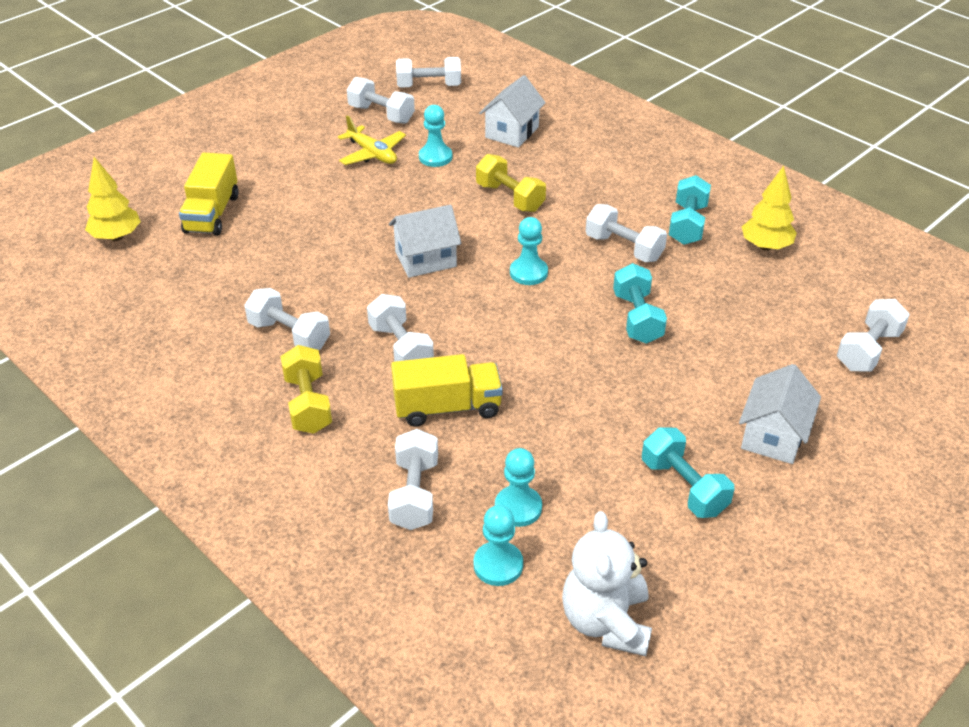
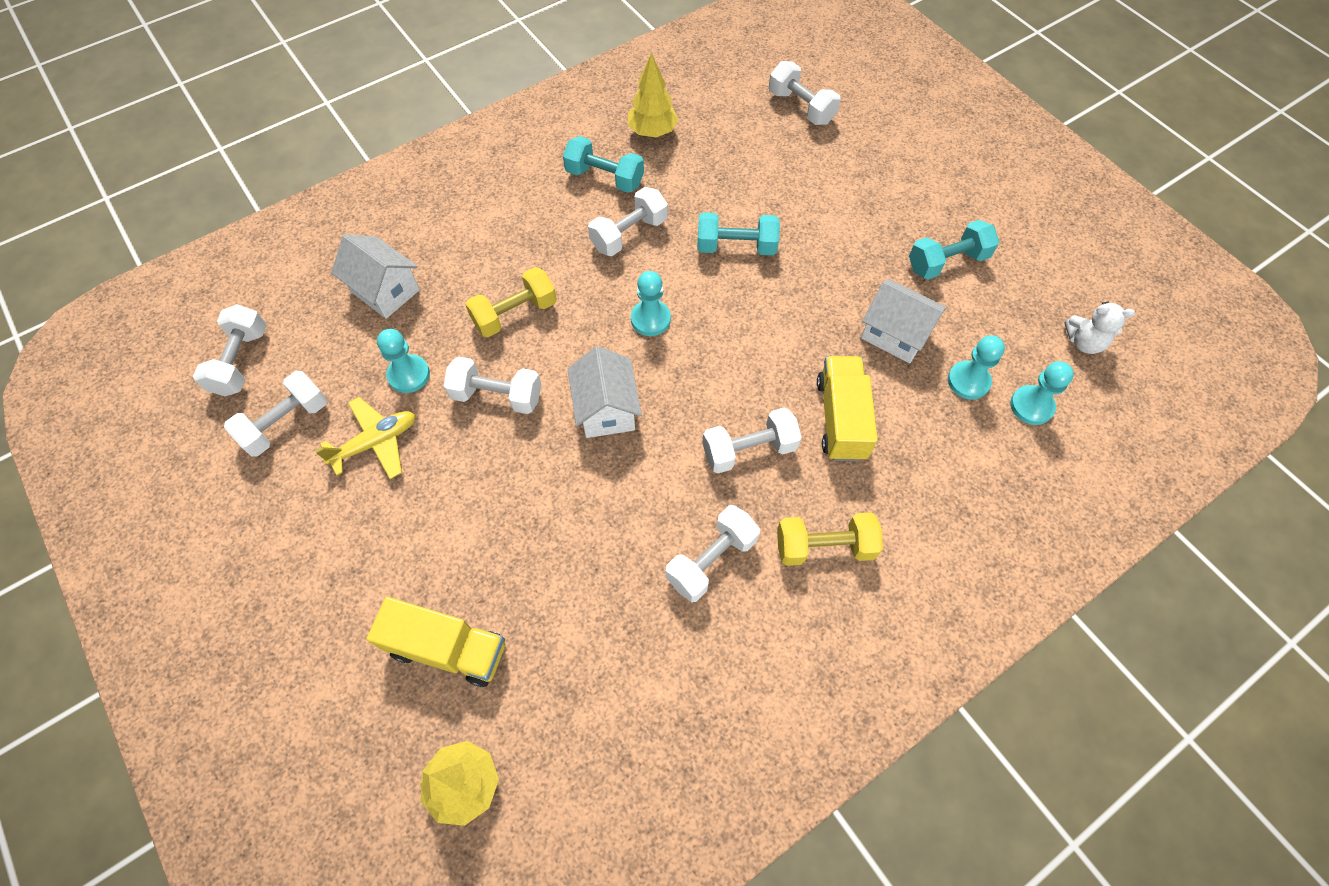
camera: 80 degrees left, 20 degrees up
(414, 494) = (951, 460): white dumbbell -> white dumbbell (497, 396)
(606, 622) = (1084, 342): white teddy bear -> white teddy bear, size x0.61
(773, 436) = (894, 192): white house -> white house (895, 334)

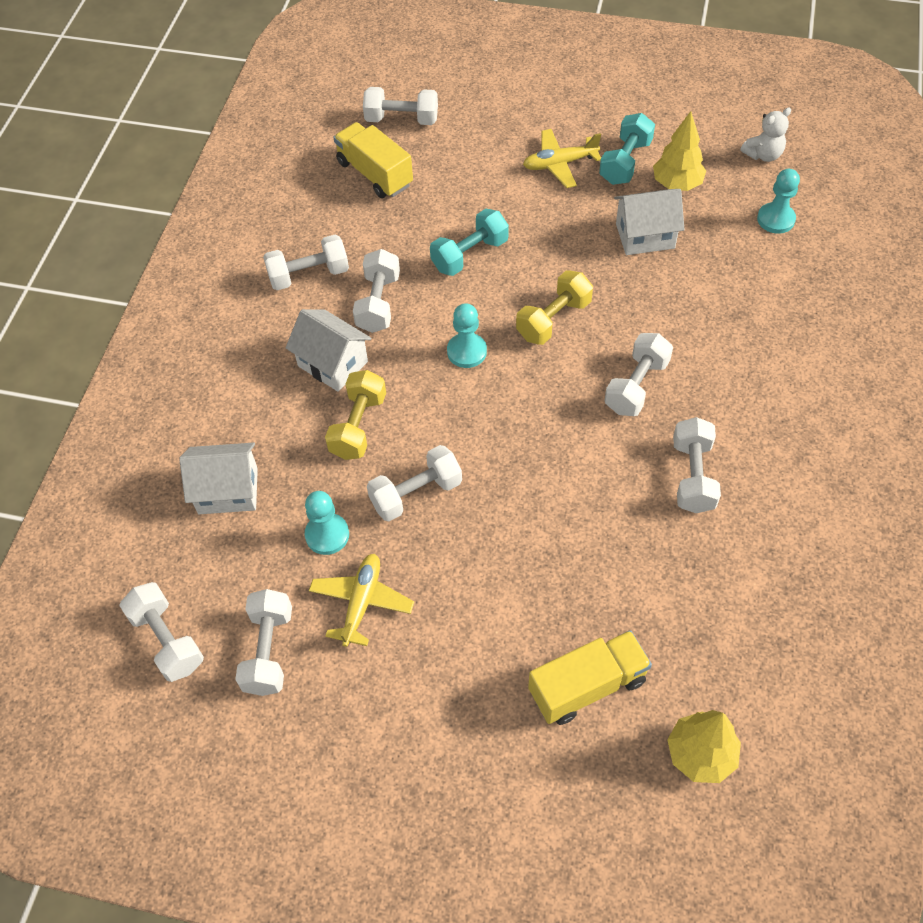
camera: 40 degrees left, 5 degrees down
(605, 178) = (309, 275): turquoise dumbbell -> white dumbbell
(606, 409) = (508, 438): white house -> white house (333, 364)
(652, 132) = (306, 214): yellow tree -> yellow tree (677, 184)
(824, 547) = (751, 407): yellow dumbbell -> yellow dumbbell (553, 319)
(841, 419) = (672, 318): yellow truck -> yellow truck (375, 174)
(888, 225) = (559, 164): none -> yellow plane
(968, 381) = (722, 232): turquoise pawn -> none

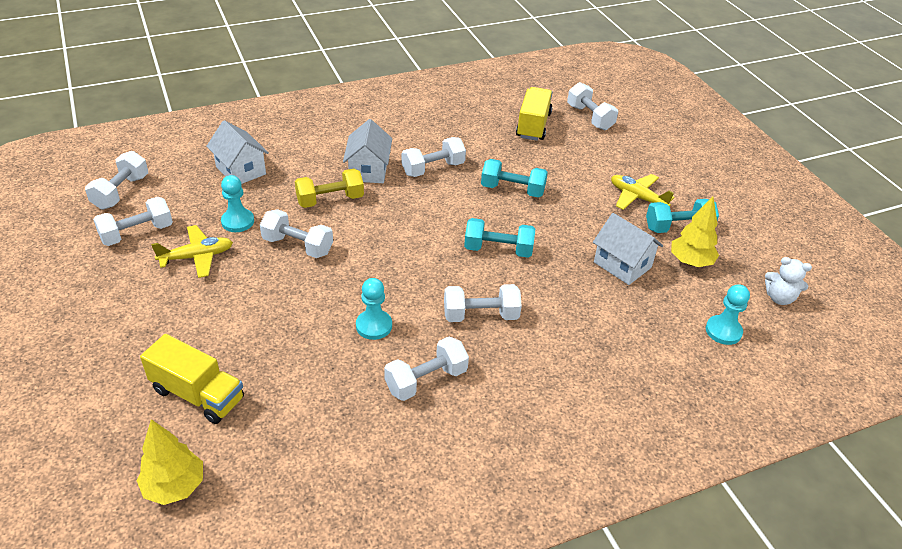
camera: 50 degrees right, 15 degrees down
(309, 275) = (426, 134): white dumbbell -> none
(467, 351) = (431, 221): turquoise pawn -> turquoise pawn (374, 326)
(553, 319) = (498, 250): yellow dumbbell -> turquoise dumbbell

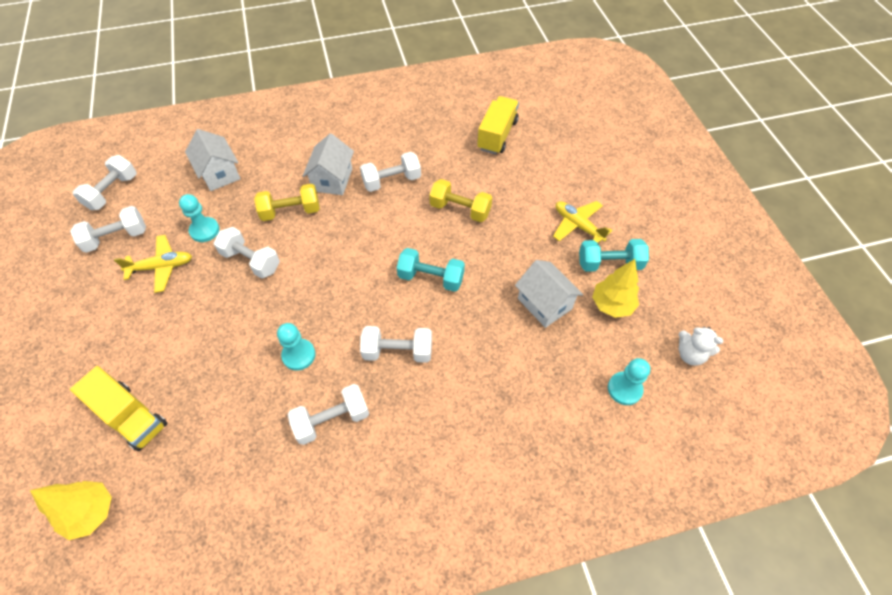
camera: 10 degrees right, 15 degrees up
(512, 190) = (460, 209): turquoise dumbbell -> yellow dumbbell
(590, 117) = (554, 128): white dumbbell -> none

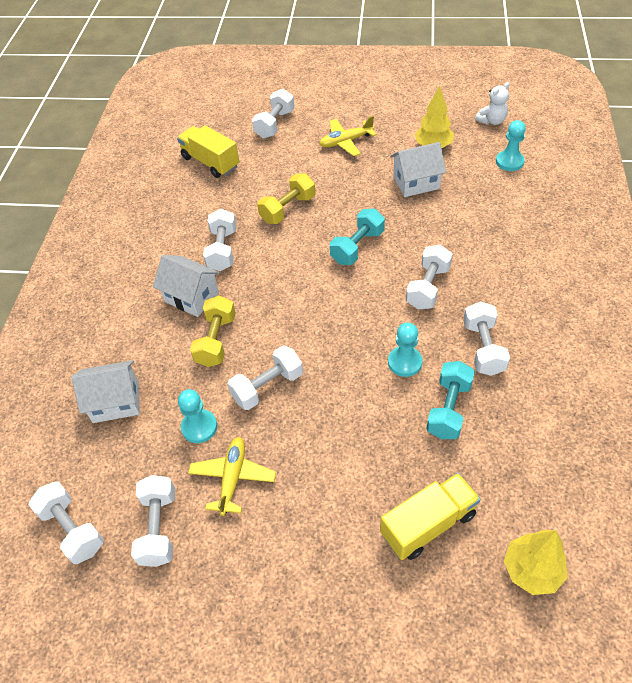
camera: 65 degrees left, 5 degrees down
(574, 162) = (275, 124): none -> white dumbbell
(609, 264) = (393, 136): turquoise dumbbell -> turquoise dumbbell (449, 409)

